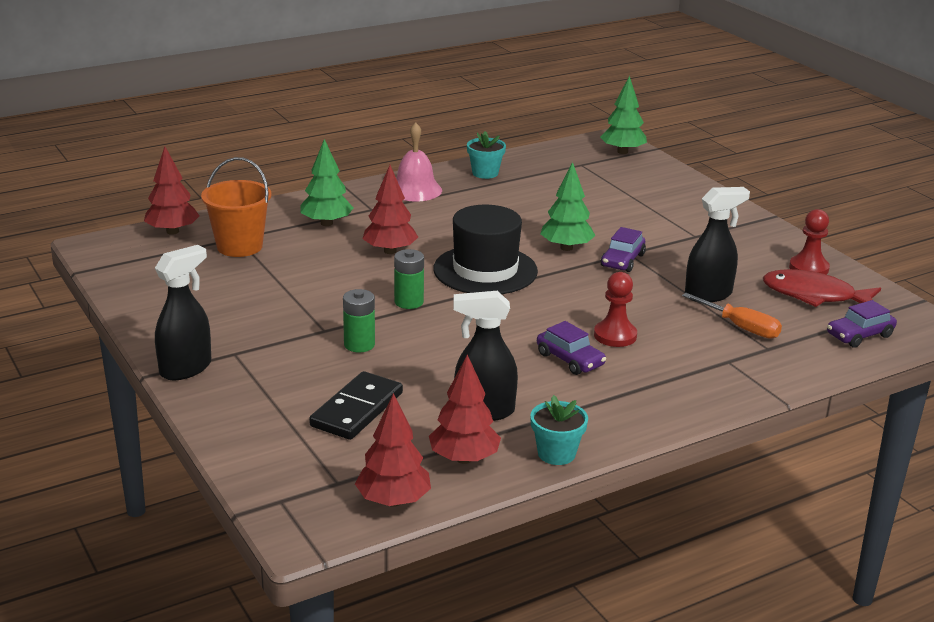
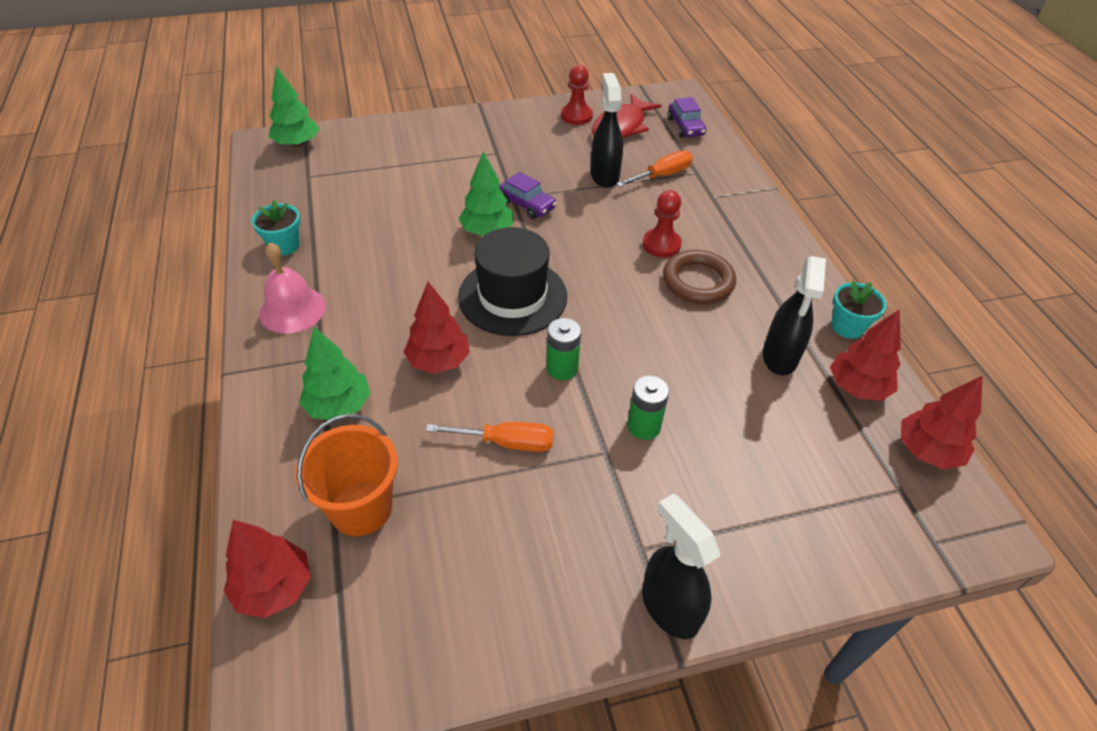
camera: 75 degrees left, 20 degrees up
(317, 288) = (506, 442): none -> orange screwdriver
(357, 409) = (772, 451): black domino -> none
(570, 360) = (698, 281): purple car -> brown ring

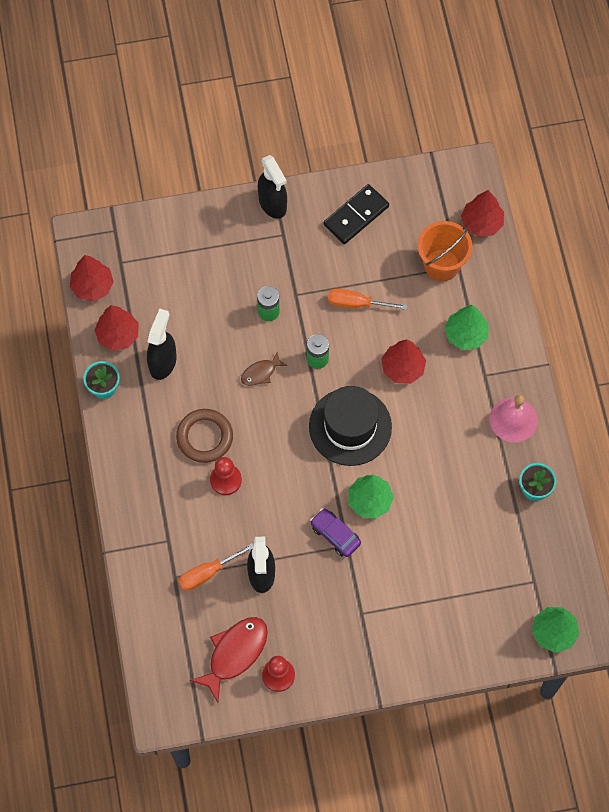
camera: 175 degrees left, 20 degrees up
(510, 591) = (356, 216): none -> black domino
(640, 349) = (261, 373): none -> brown fish
(685, 127) = (169, 652): purple car -> none

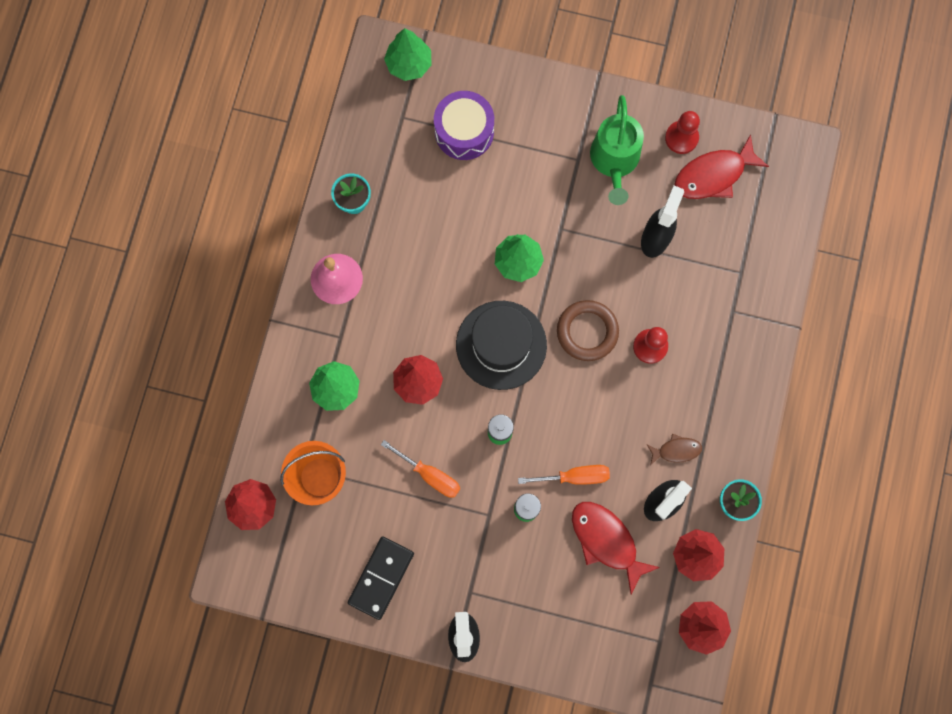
camera: 155 degrees left, 10 degrees up
(194, 315) = (606, 541): none -> red fish
(204, 437) = (652, 400): brown ring -> brown ring (587, 331)
(208, 573) = (706, 262): orange screwdriver -> orange screwdriver (574, 477)
(261, 373) = (565, 444): brown fish -> brown fish (676, 450)
(328, 627) = (614, 160): none -> green watering can
(335, 535) = (567, 244): purple car -> none
(356, 216) = (381, 577): black domino -> black domino turned 45 degrees counterclockwise
(473, 593) = (464, 132): none -> purple drum

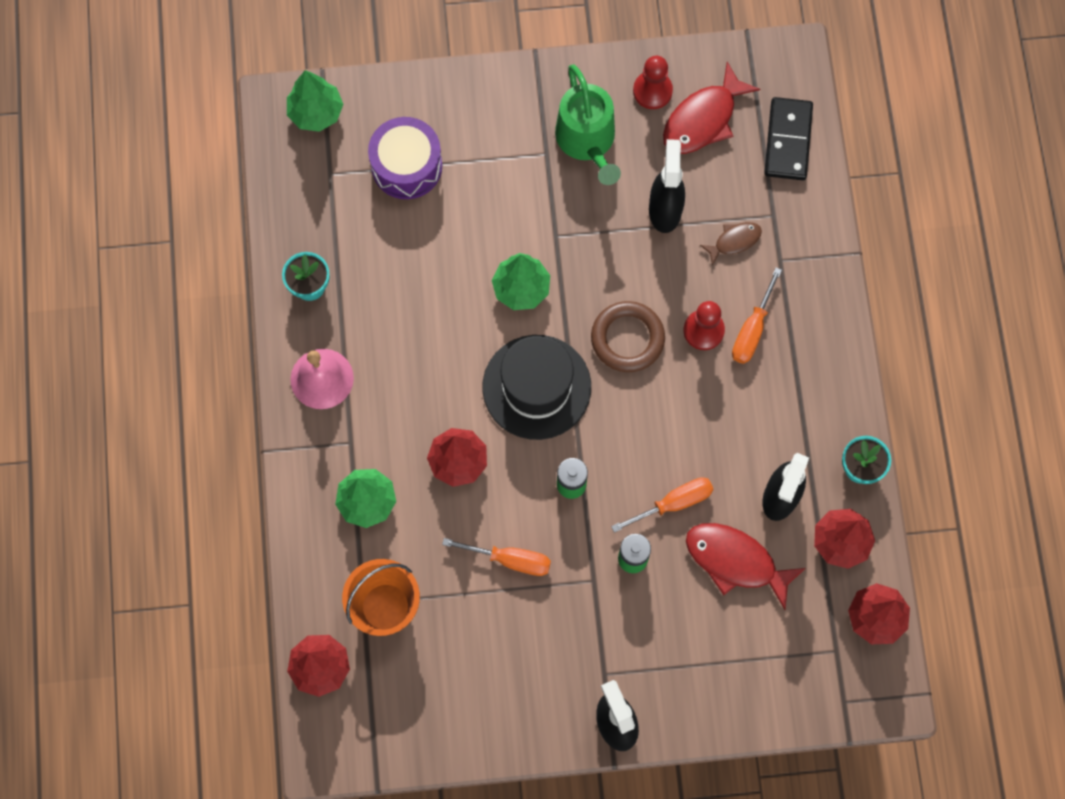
camera: 20 degrees left, 5 degrees down
(381, 577) = (497, 694): black domino -> black domino (787, 140)
(676, 450) = (775, 434): brown fish -> brown fish (734, 241)
(689, 359) = (752, 329): none -> orange screwdriver

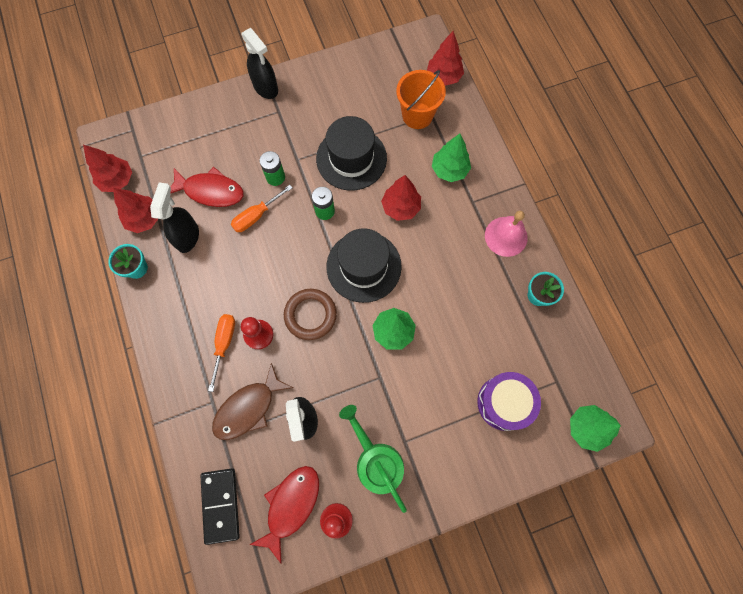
camera: 165 degrees right, 0 degrees up
(509, 559) = (351, 158): orange screwdriver -> black hat
(734, 241) = (248, 408): brown fish -> brown fish, size x1.83

